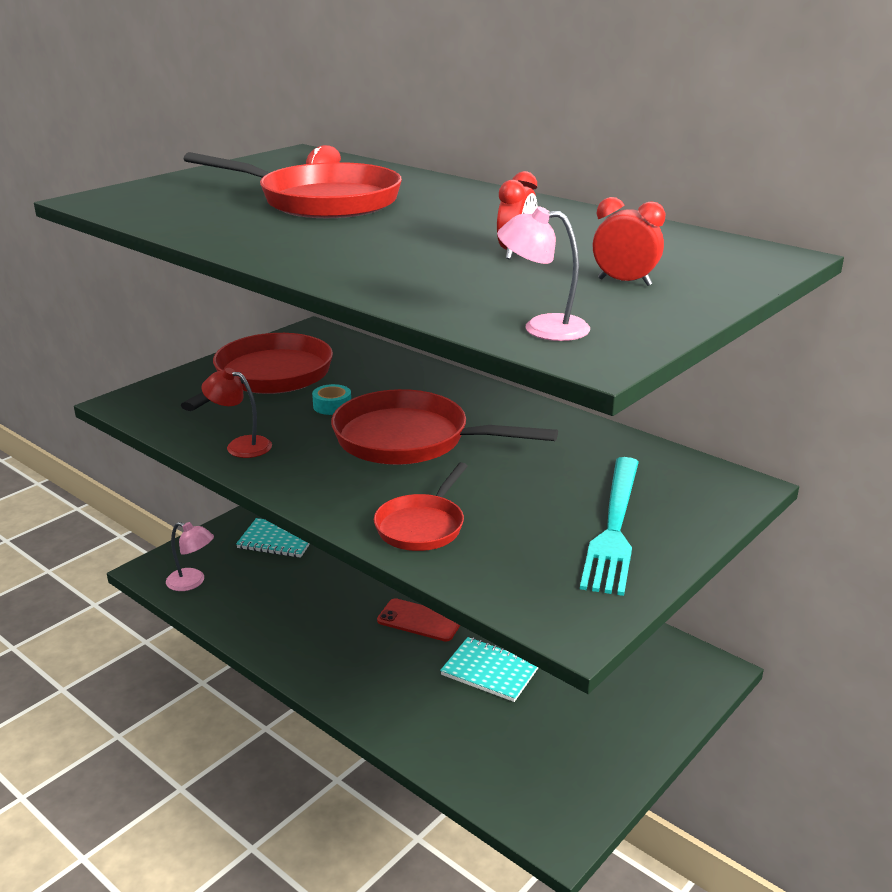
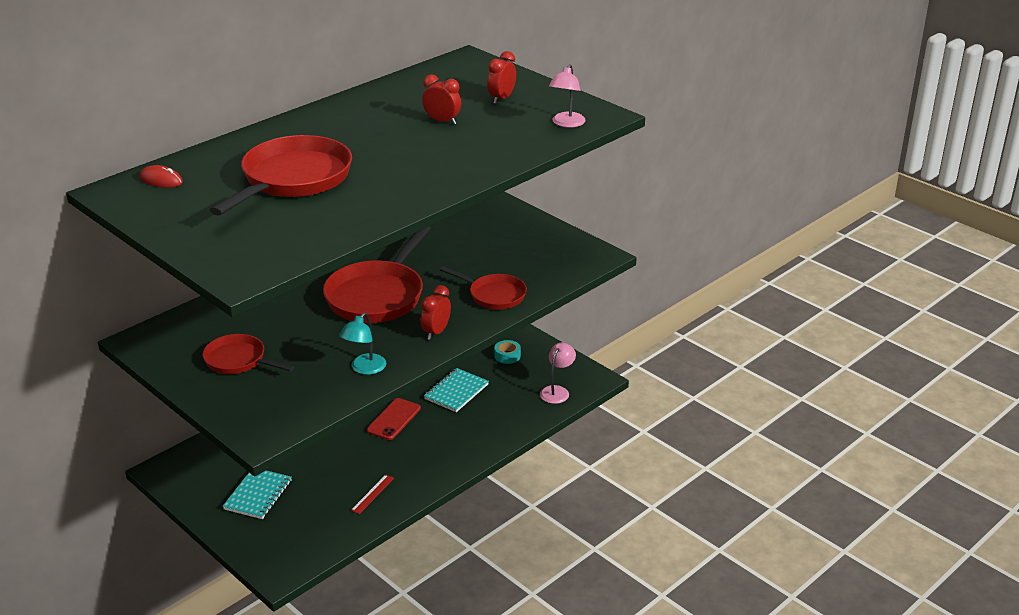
camera: 85 degrees left, 5 degrees up
(192, 582) = (307, 543): pink lamp -> pink lamp (557, 391)
(240, 445) = (364, 369): red lamp -> turquoise lamp
(269, 377) = (238, 360): red pan -> red pan, size x0.57
(271, 619) = (372, 494): none -> red ruler
(320, 486) = (436, 332): none -> red clock
(332, 406) = (309, 328): turquoise tape -> turquoise tape (507, 356)
(614, 528) = (506, 234): turquoise fork -> none

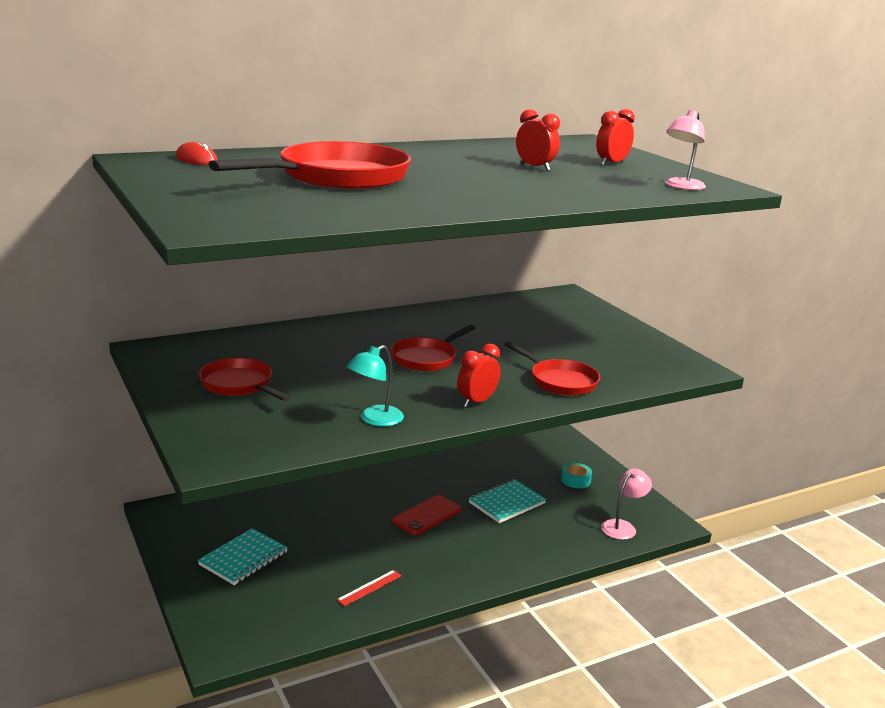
camera: 15 degrees right, 10 degrees down
(377, 296) = (426, 358): red pan -> red pan, size x0.57

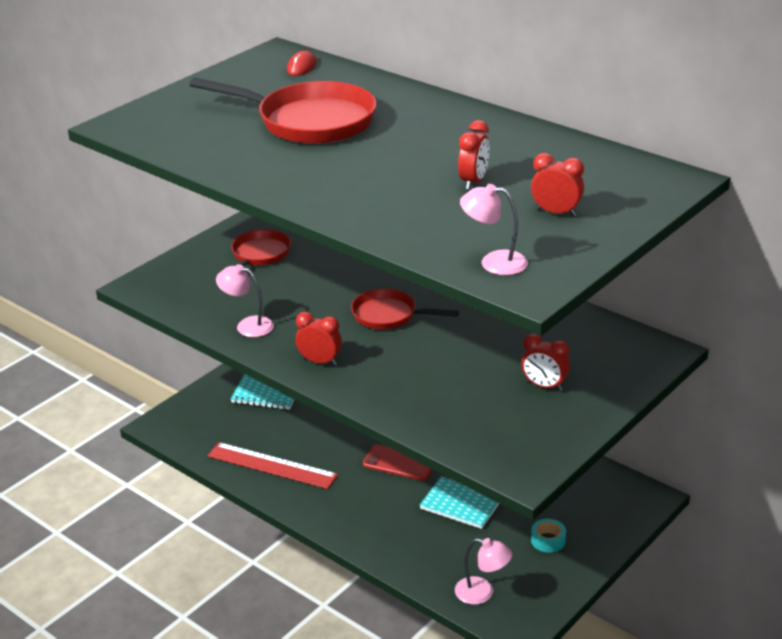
camera: 70 degrees right, 10 degrees up
(369, 588) = (272, 466): red ruler -> red ruler, size x2.07
(375, 419) = (247, 325): turquoise lamp -> pink lamp
(560, 381) = (405, 394): red pan -> none
(585, 335) = (544, 386): none -> red clock

